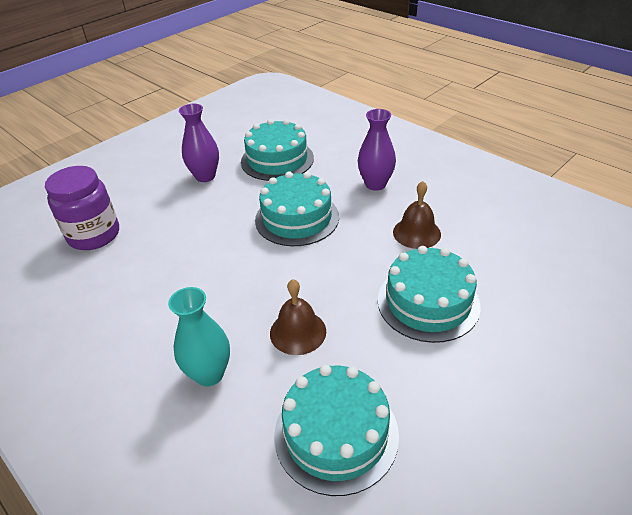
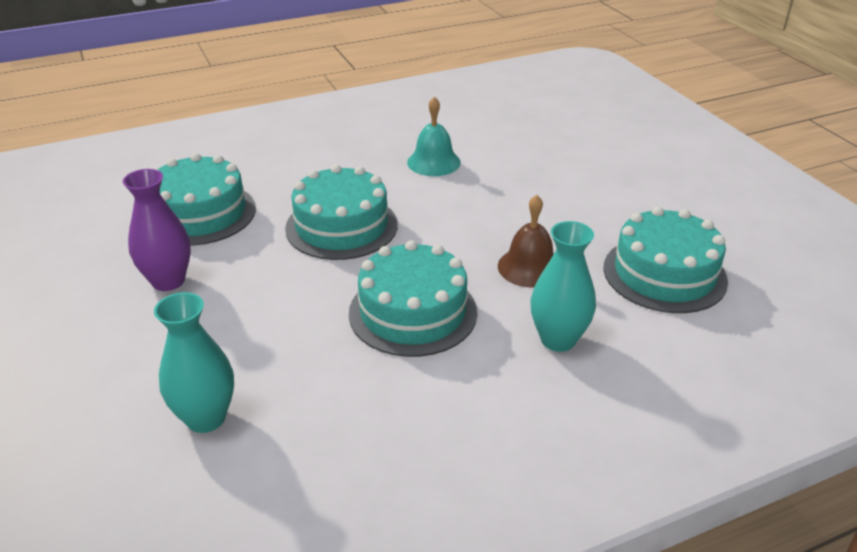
camera: 70 degrees left, 5 degrees down
(94, 235) = (206, 418): purple jar -> turquoise vase
(375, 184) = (329, 162): purple vase -> none
(416, 233) = (433, 162): brown bell -> turquoise bell
(428, 302) = (534, 185): turquoise cake -> turquoise cake (413, 312)

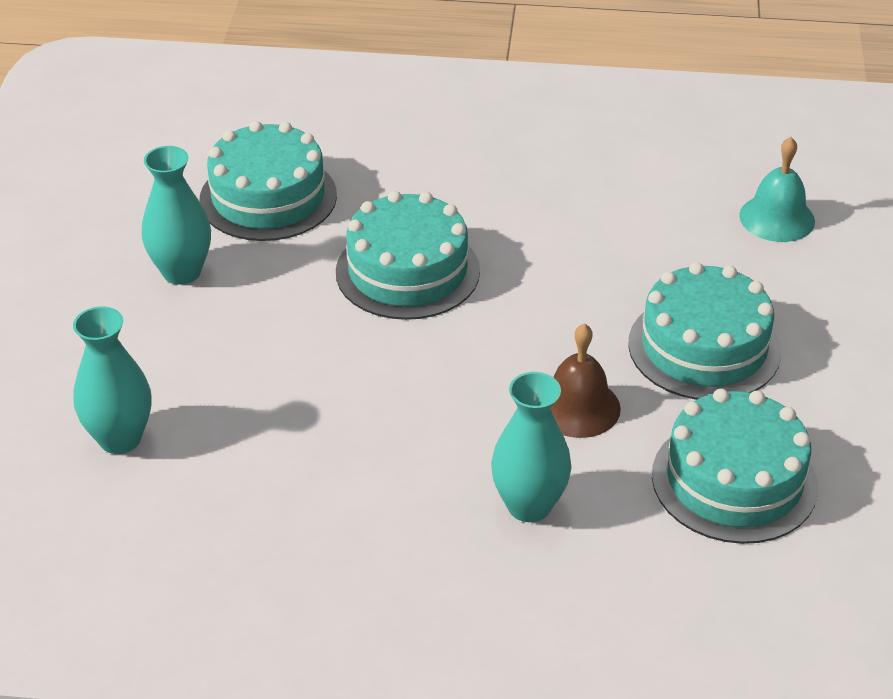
camera: 30 degrees right, 5 degrees up
(168, 281) = (182, 272): purple vase -> turquoise vase
(413, 312) = (400, 409): turquoise cake -> turquoise cake (704, 347)
(433, 162) = (588, 219): turquoise bell -> turquoise bell (777, 218)

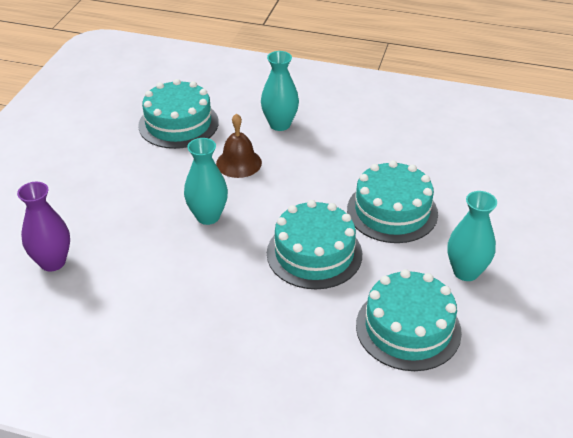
camera: 170 degrees left, 0 degrees up
(120, 439) = (485, 175): turquoise vase -> turquoise vase (208, 216)
(704, 347) = (154, 185): turquoise cake -> turquoise cake (392, 211)
(777, 218) = (52, 262): turquoise bell -> purple vase

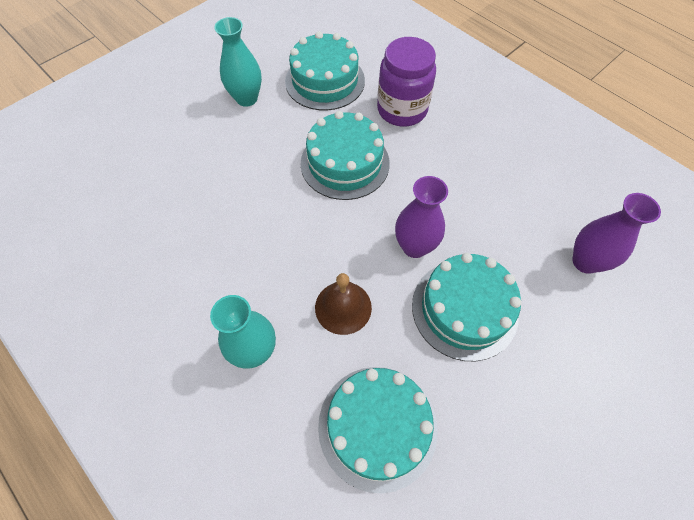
camera: 150 degrees left, 20 degrees up
(208, 216) = (414, 246): turquoise vase -> purple vase
(297, 332) = (402, 110): none -> purple jar
(392, 211) = (247, 172): turquoise cake -> turquoise cake (464, 309)

